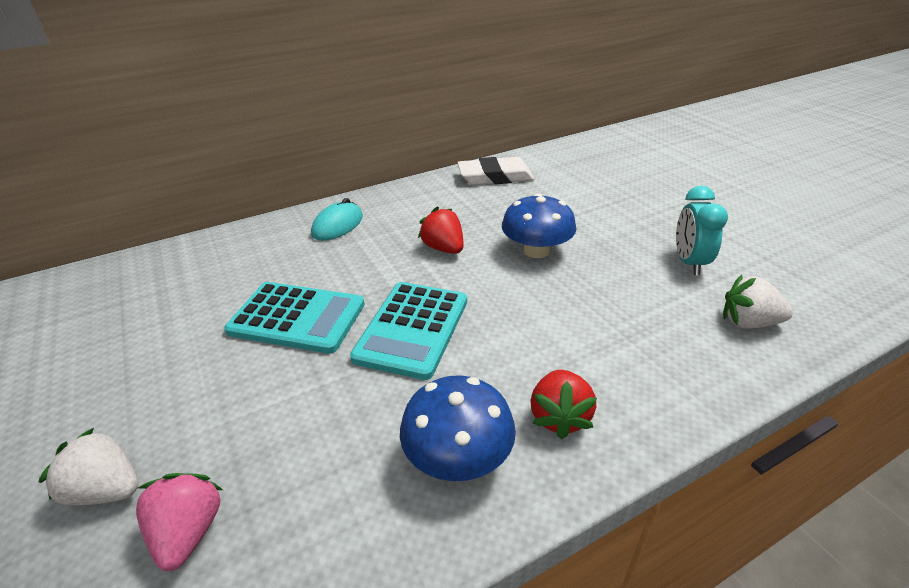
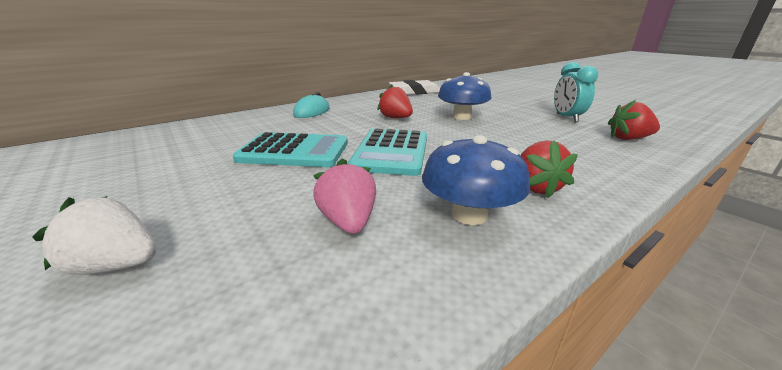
camera: 10 degrees left, 10 degrees down
(189, 532) = (217, 289): pink strawberry -> pink strawberry (348, 222)
(748, 322) = (628, 139): white strawberry -> red strawberry

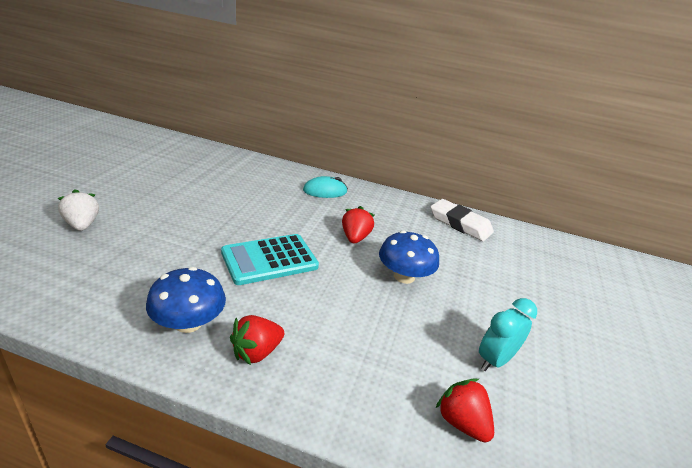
camera: 50 degrees right, 5 degrees up
(294, 151) = (235, 217): turquoise calculator -> none
(348, 222) = (152, 275): pink strawberry -> none

